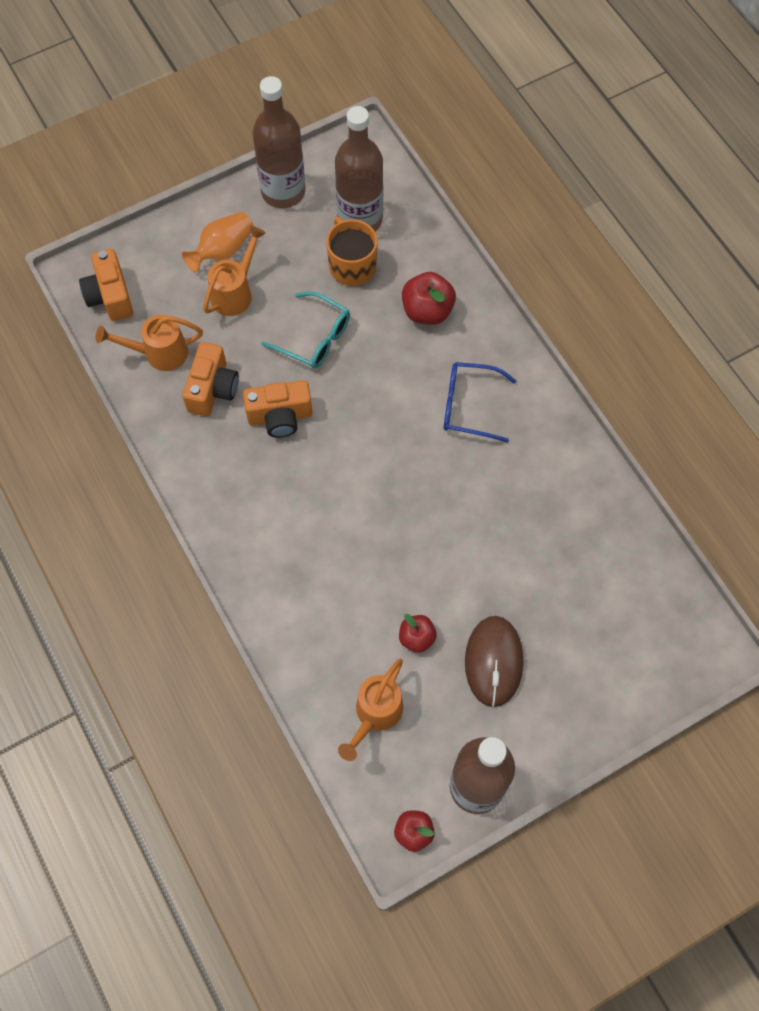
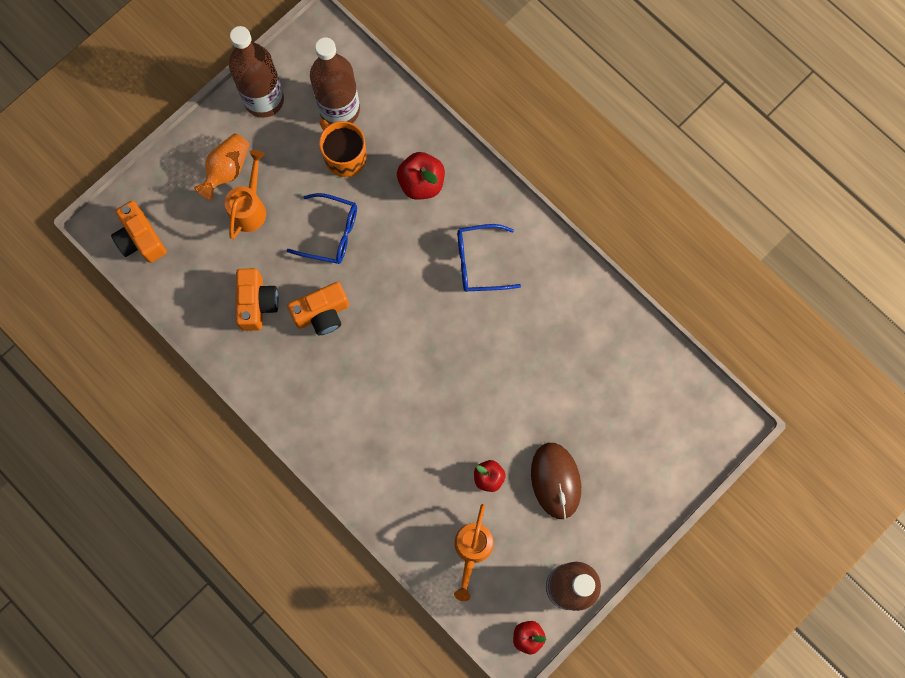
camera: 15 degrees left, 10 degrees up
(159, 353) = (201, 282): orange watering can -> none
(314, 338) = (331, 233): turquoise glasses -> blue glasses

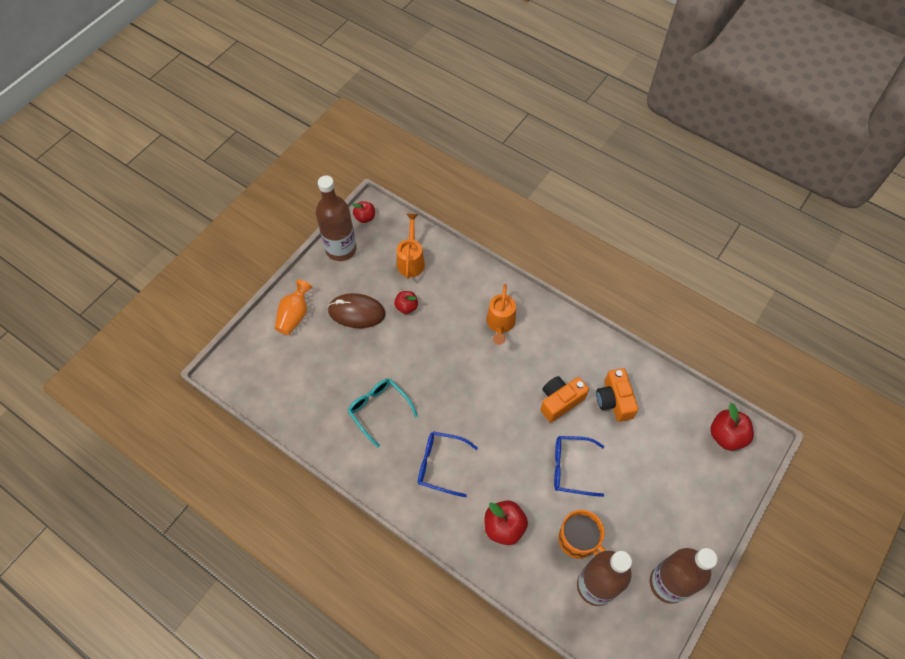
camera: 170 degrees right, 15 degrees down
(141, 239) = (726, 436): orange camera -> red apple
(227, 170) = (677, 508): orange vase -> orange vase (294, 315)
(250, 208) = (646, 478): orange watering can -> orange watering can (500, 324)
(479, 262) = (440, 465): blue glasses -> blue glasses turned 150 degrees counterclockwise
(542, 340) = (379, 410): none -> turquoise glasses
(556, 480) = (356, 312): brown mouse -> brown mouse turned 60 degrees counterclockwise

